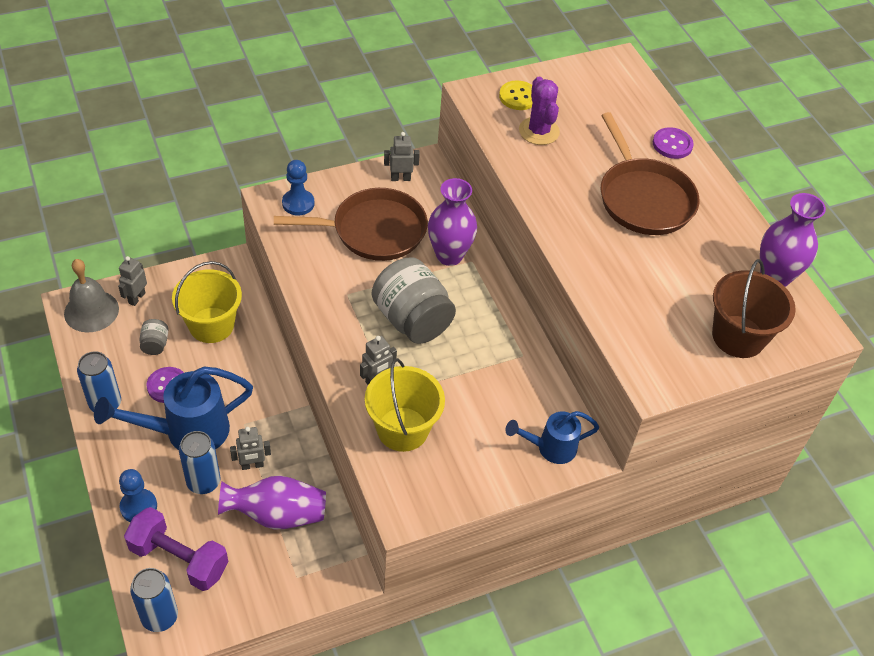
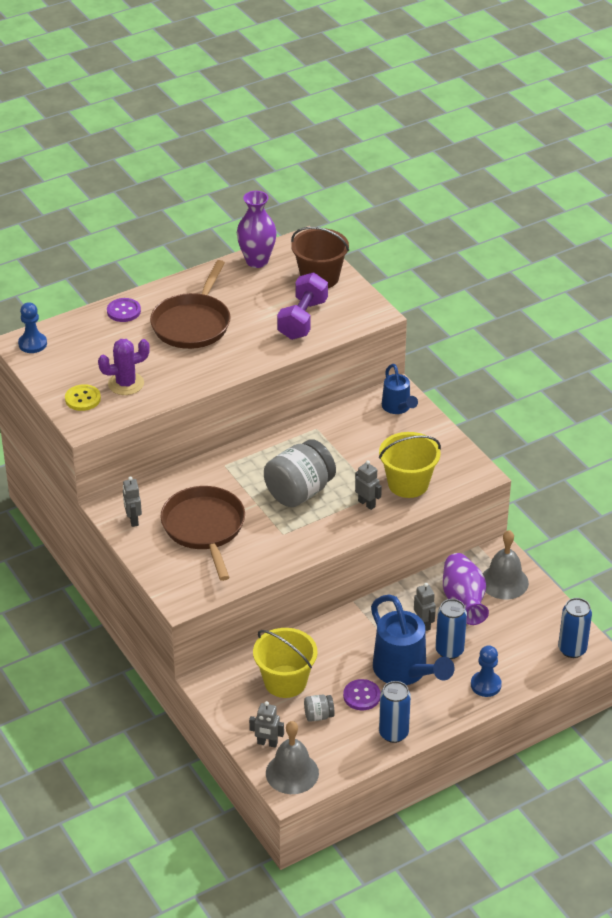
camera: 95 degrees left, 10 degrees down
(179, 559) = (522, 649): purple dumbbell -> purple dumbbell (302, 319)
(296, 568) = (504, 582): none -> grey bell
(298, 203) = (183, 582): blue pawn -> blue pawn (32, 344)
(449, 255) = (221, 479): purple vase -> none
(644, 199) = (192, 324): brown pan -> brown pan turned 135 degrees clockwise

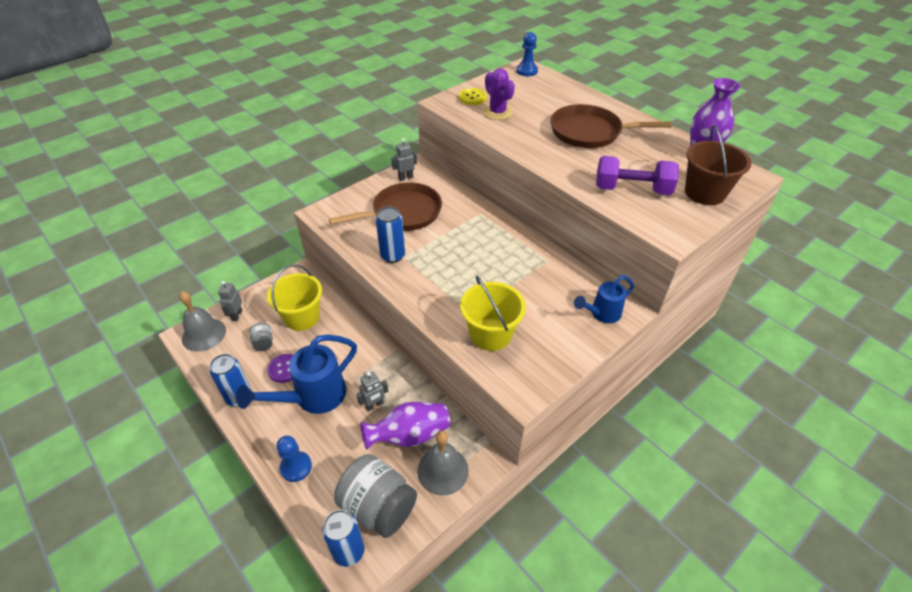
camera: 80 degrees right, 5 degrees up
(123, 311) = (586, 100): purple button -> none
(299, 492) = (459, 260): grey jar -> grey jar (378, 507)
(367, 504) = (454, 306): grey robot -> none
(449, 650) = (341, 430): blue can -> blue can (393, 256)

